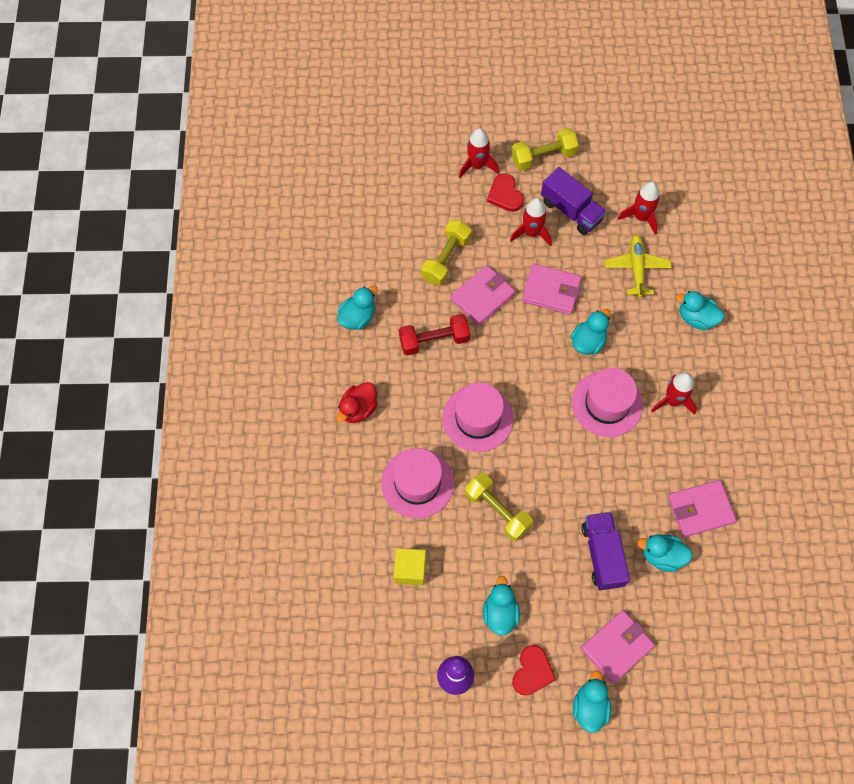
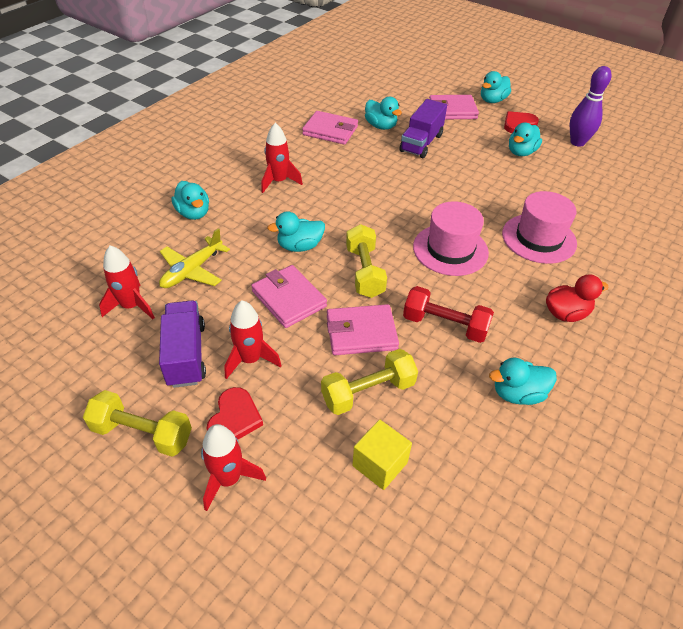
camera: 145 degrees left, 20 degrees down
(410, 570) = (579, 198): yellow cube -> yellow cube (380, 464)
(497, 510) = (481, 194): yellow dumbbell -> yellow dumbbell (364, 272)
(607, 404) = (331, 204): pink hat -> none

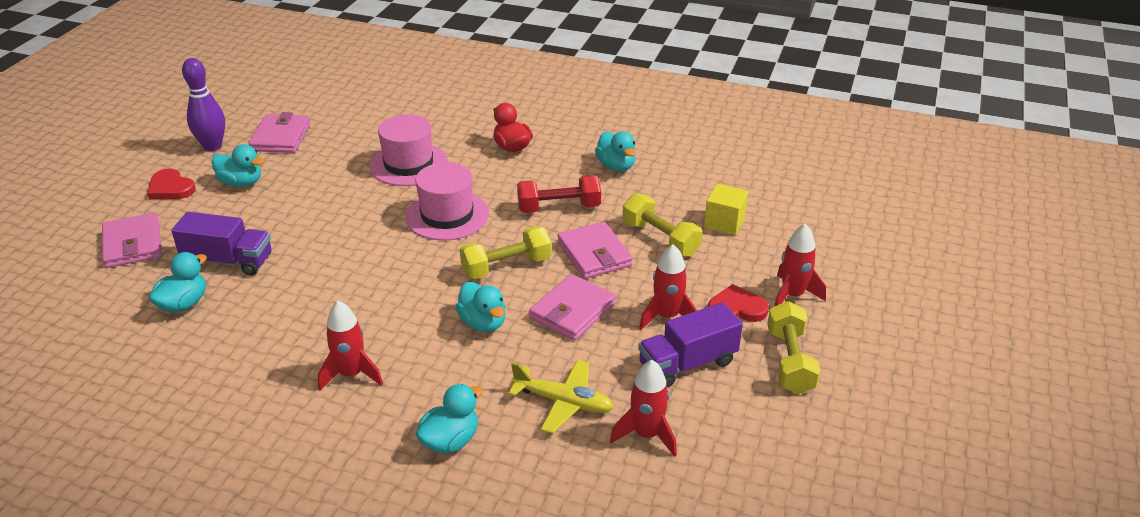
camera: 105 degrees left, 10 degrees down
(330, 131) = (201, 352): pink wallet -> pink wallet (280, 137)
(445, 325) = (559, 207): red dumbbell -> red dumbbell turned 75 degrees clockwise
(492, 100) = (103, 212): turquoise duck -> none

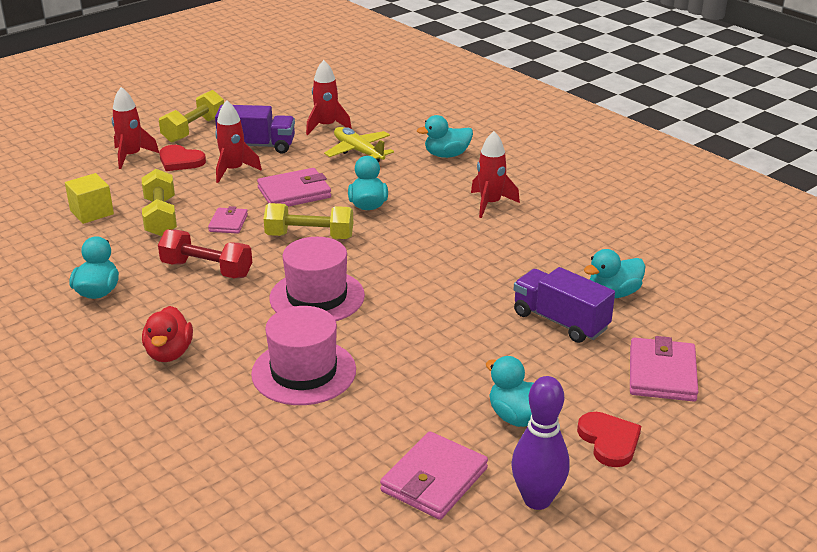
camera: 150 degrees left, 5 degrees down
(594, 254) = (228, 223): pink wallet -> pink wallet, size x0.59

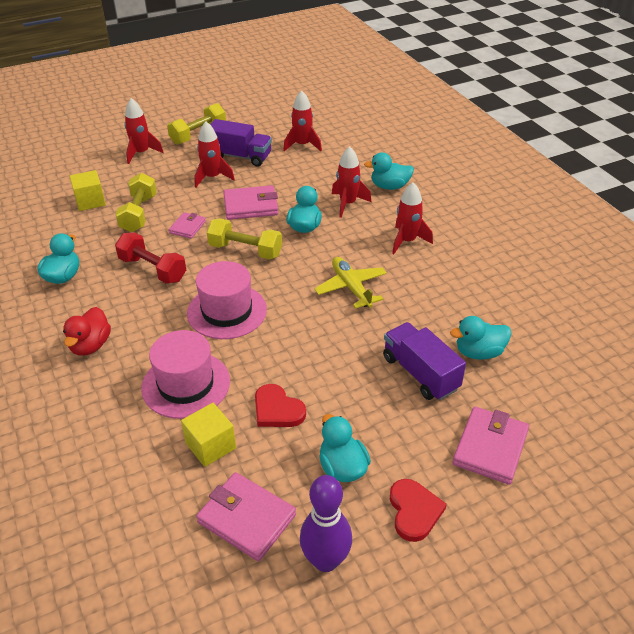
camera: 15 degrees right, 10 degrees up
(180, 161) = (176, 162): red heart -> red heart (277, 409)
(358, 151) = (318, 173): yellow plane -> yellow plane (351, 287)
(361, 423) = (210, 446): none -> yellow cube
(407, 177) = (348, 204): none -> red rocket
(434, 480) = (246, 518): pink wallet -> pink wallet turned 75 degrees clockwise

